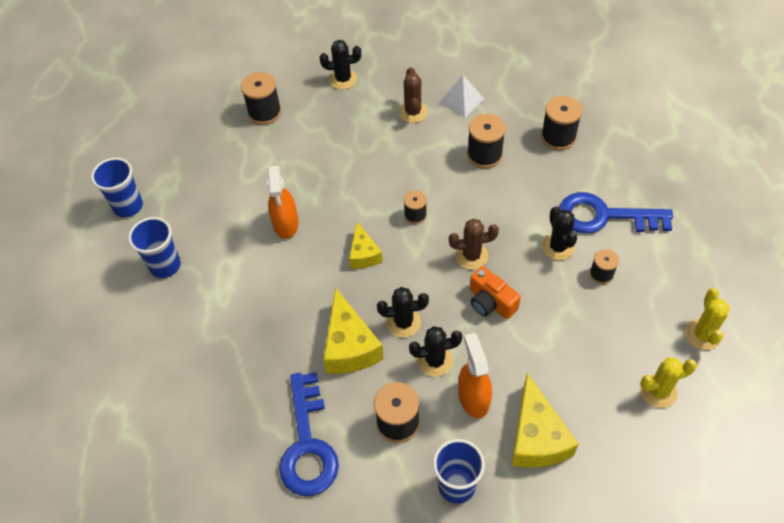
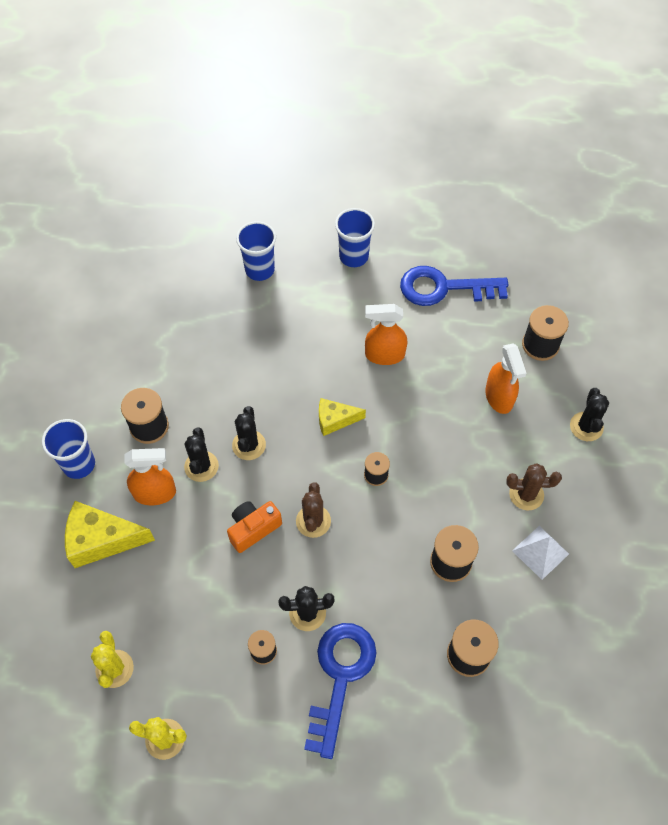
camera: 95 degrees right, 5 degrees up
(128, 206) = (428, 228): blue cup -> blue cup (259, 270)
(308, 444) = (149, 356): blue key -> blue key (444, 288)
(322, 136) = (499, 397): none -> orange spray bottle
(350, 346) = (234, 397): yellow cheese -> none

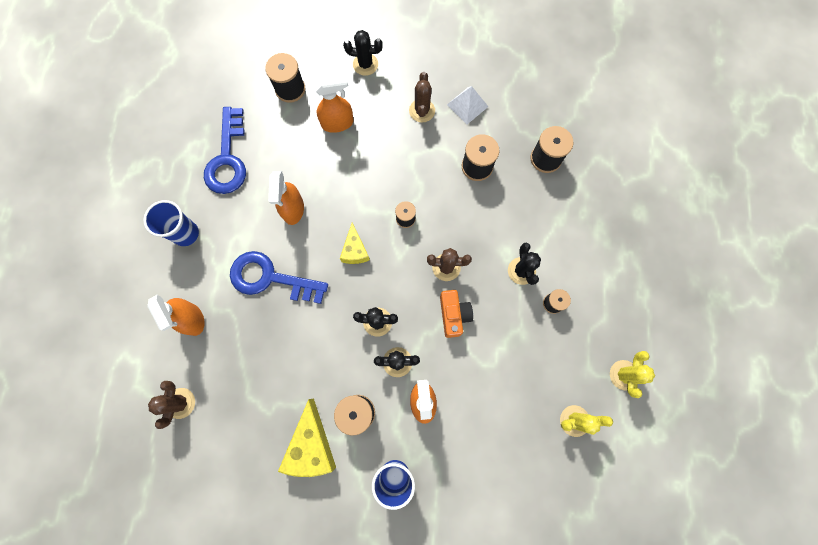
camera: 90 degrees left, 15 degrees up
(102, 540) = (466, 444): yellow cheese -> yellow cheese (311, 445)
(175, 266) = (180, 403): none -> brown cactus
(253, 529) = (453, 315): orange camera -> orange camera turned 150 degrees counterclockwise
(259, 270) = (192, 319): blue cup -> orange spray bottle
(340, 677) = (568, 247): blue key -> blue key (270, 278)

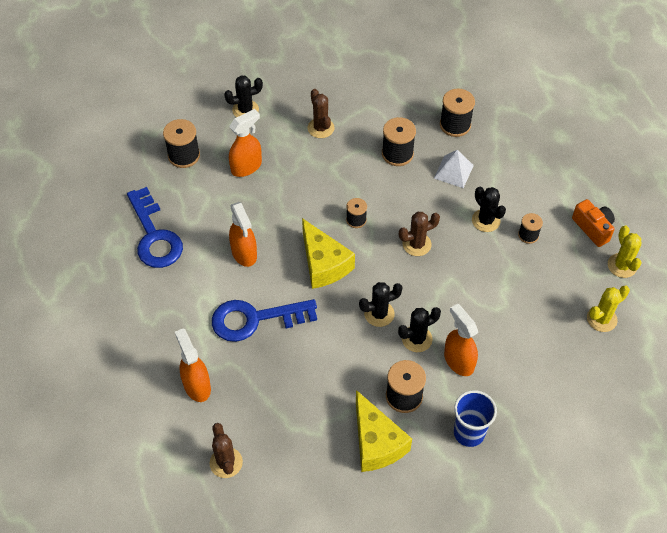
camera: 25 degrees left, 20 degrees down
(186, 233) = (148, 315): blue cup -> none
(192, 319) = (197, 385): orange spray bottle -> orange spray bottle turned 150 degrees counterclockwise
(355, 250) = (323, 264): yellow cheese -> yellow cheese, size x1.65
(453, 315) = (446, 280): orange camera -> orange camera (593, 228)
(467, 105) = (360, 109): white pyramid -> white pyramid (453, 171)

